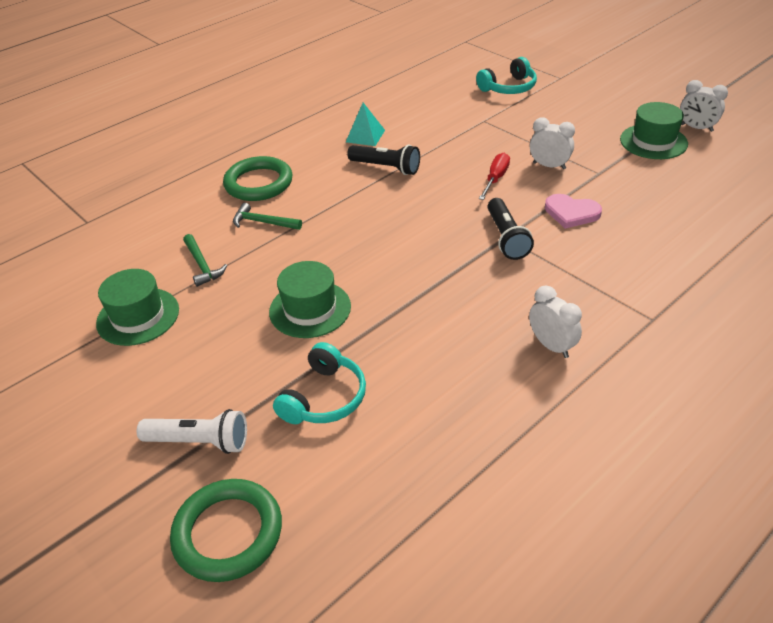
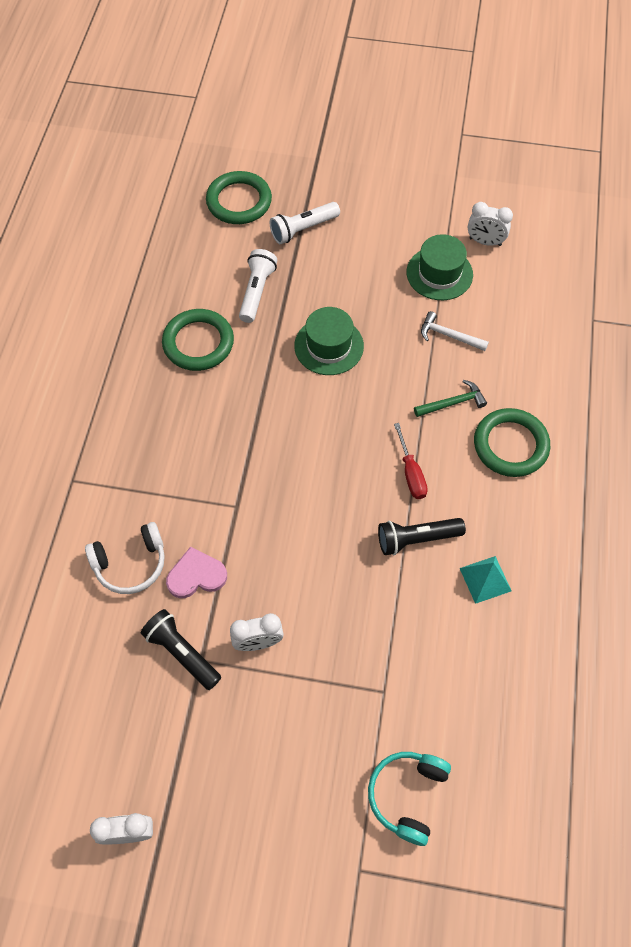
camera: 140 degrees right, 20 degrees up
(202, 265) = (449, 335): green hammer -> white hammer
(324, 398) = (256, 292): turquoise headphones -> white flashlight
(434, 378) = (198, 343): none -> green ring
(495, 179) = (298, 586): red screwdriver -> red screwdriver (411, 473)
(506, 238) = (235, 506): black flashlight -> black flashlight (182, 653)
(551, 346) = (135, 413): white clock -> white clock (485, 242)
(624, 240) = (131, 564): none -> white headphones
(653, 141) = (168, 765): green hat -> none

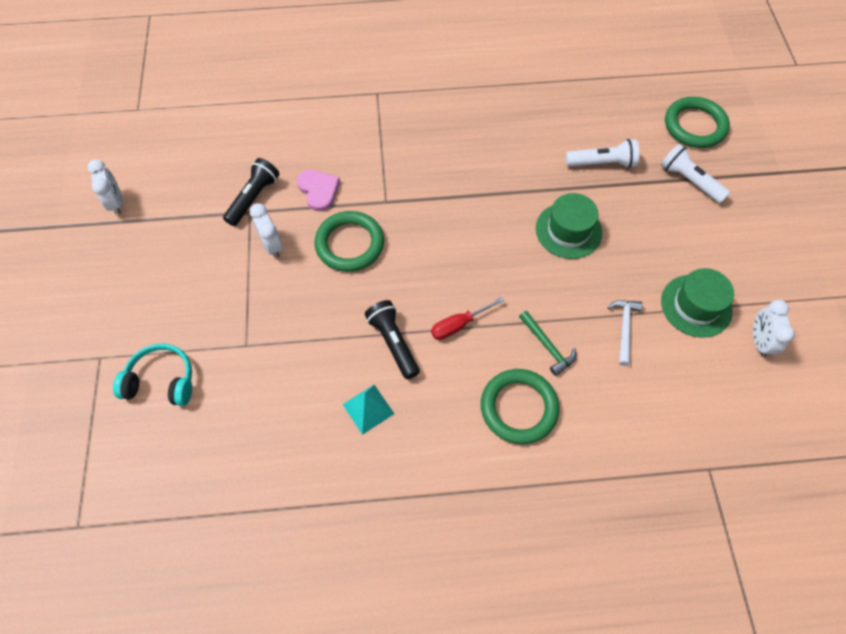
camera: 75 degrees right, 0 degrees up
(131, 564) = (318, 147): white headphones -> none
(198, 343) = (531, 136): green ring -> green ring (350, 244)

